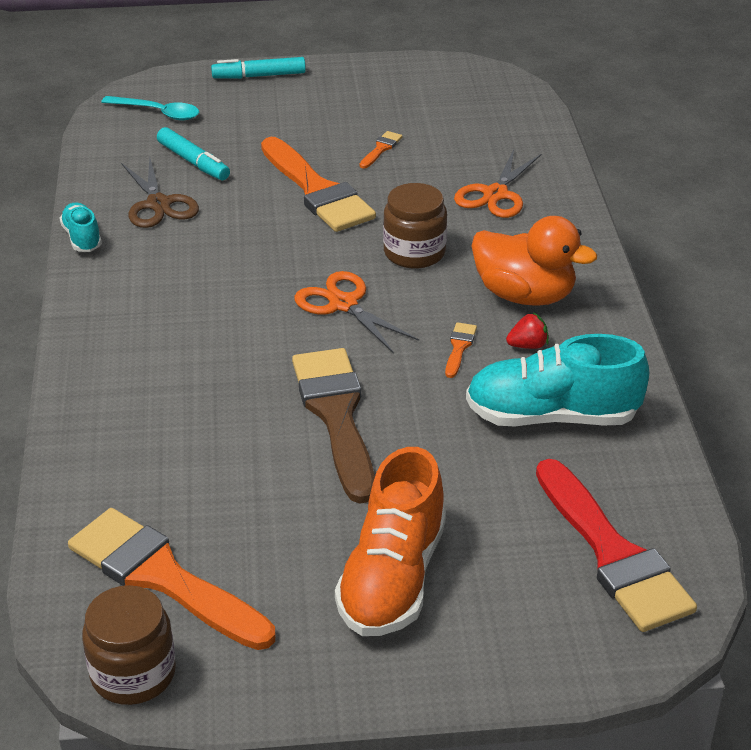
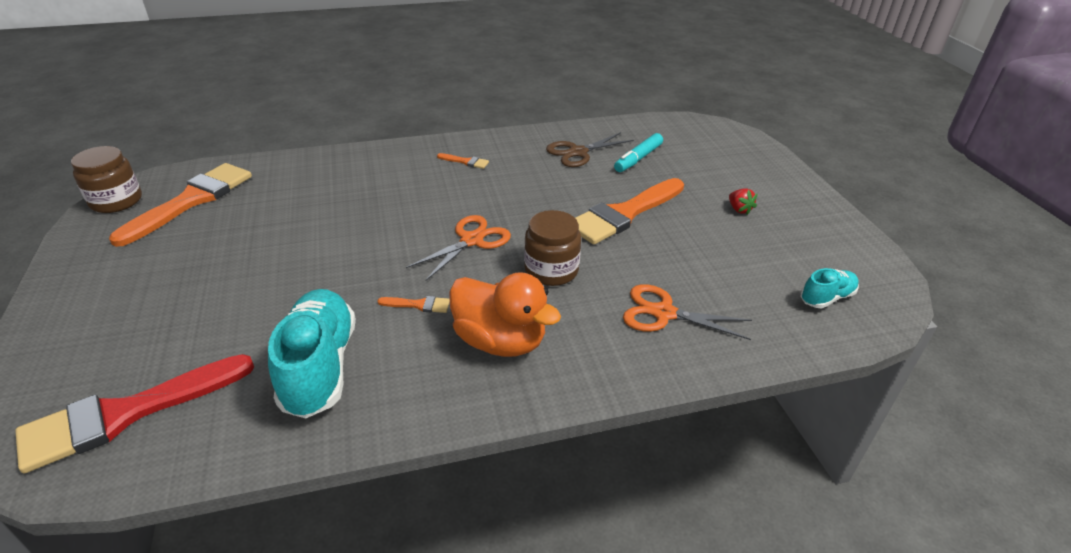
camera: 80 degrees right, 0 degrees up
(82, 238) = (529, 132): turquoise shoe -> turquoise shoe (826, 298)
(158, 113) = (695, 138): turquoise spoon -> none
(259, 76) = (780, 171): turquoise marker -> none
(336, 415) = (335, 249): brown brush -> none
(381, 149) = (705, 240): orange brush -> orange brush (465, 162)
(392, 578) = (151, 290): orange shoe -> none
(524, 295) = (500, 341): orange duck -> orange duck turned 75 degrees counterclockwise
(528, 345) = (423, 347): red strawberry -> red strawberry (739, 209)

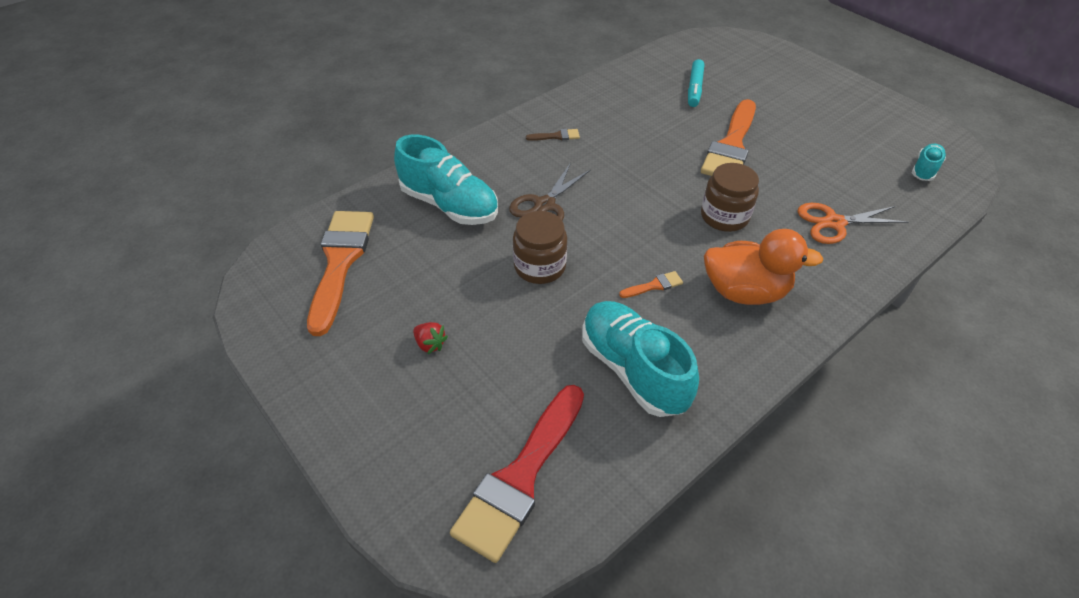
camera: 25 degrees left, 10 degrees up
(116, 201) = (260, 290): brown jar -> brown jar (539, 266)
(319, 186) = (449, 205): none -> turquoise shoe
(465, 162) = (556, 136): orange brush -> brown brush
(472, 240) = (638, 212): orange scissors -> none
(578, 152) = (641, 97): brown scissors -> brown scissors (544, 205)
(739, 209) = (809, 113): red strawberry -> red strawberry (430, 344)

